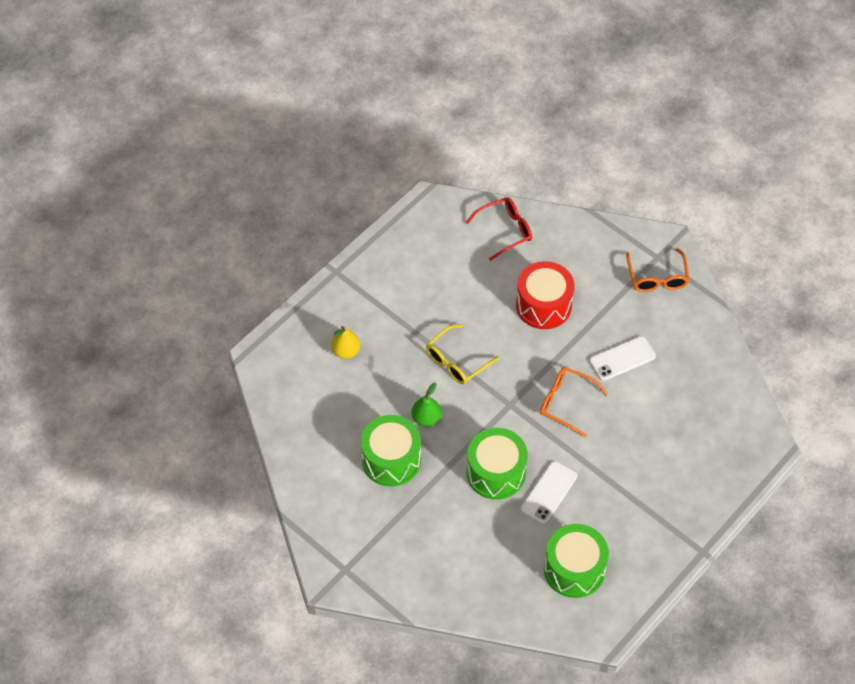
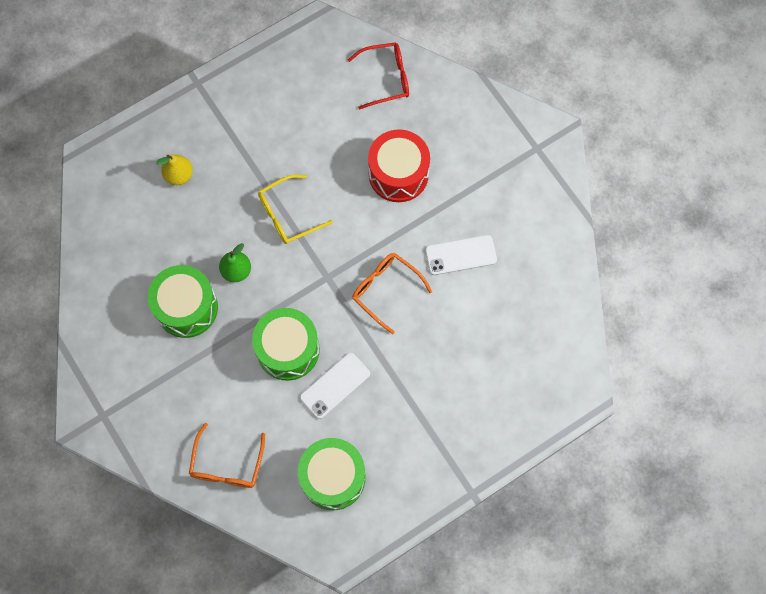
camera: 15 degrees right, 15 degrees up
(657, 278) = (528, 172): orange glasses -> orange glasses (227, 465)

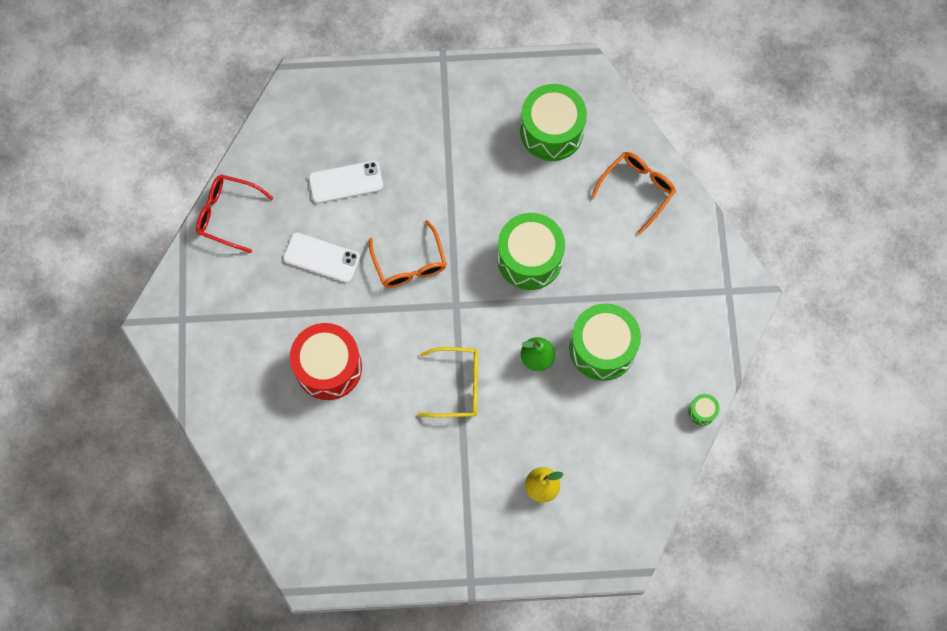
camera: 150 degrees left, 0 degrees up
(78, 300) = (702, 411): none -> green drum
(335, 385) = (506, 205): white phone -> white phone (346, 182)
(386, 78) = (277, 475): red glasses -> red glasses (227, 214)

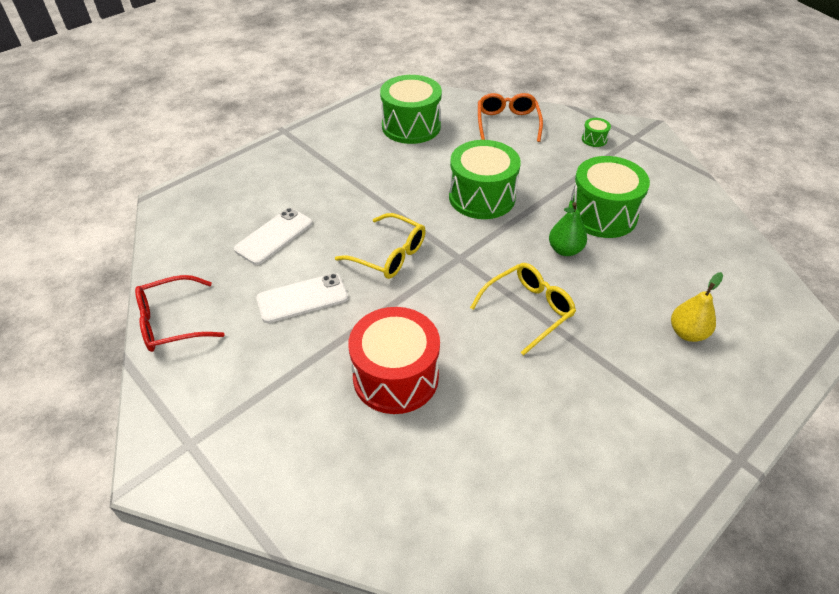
camera: 40 degrees left, 25 degrees down
(410, 263) = (389, 255): orange glasses -> yellow glasses
(702, 411) = (717, 206): green drum -> green drum (594, 139)

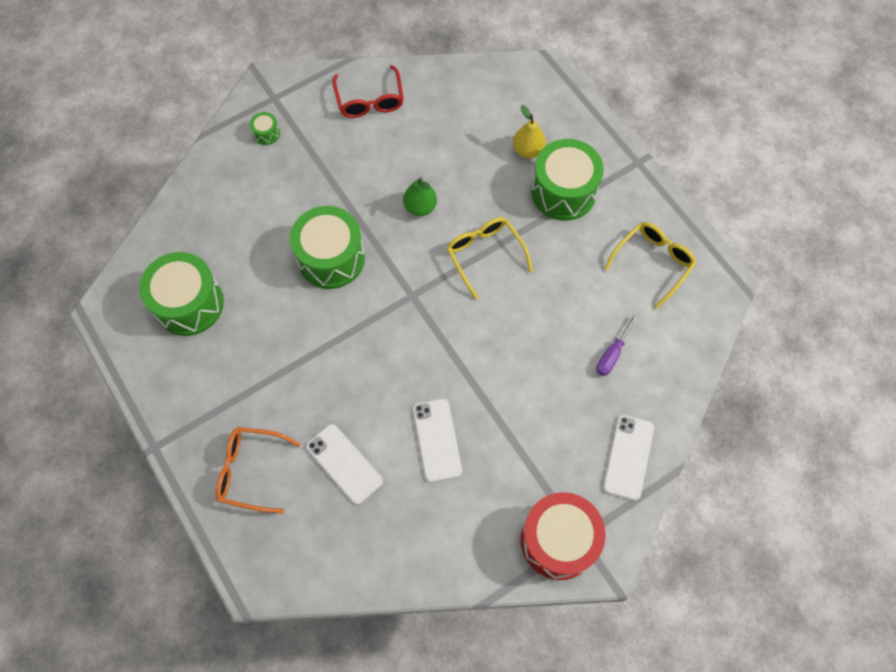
camera: 80 degrees left, 20 degrees up
(171, 322) = (445, 562): red glasses -> red glasses (370, 100)
(293, 487) = (628, 457): none -> white phone
(389, 255) = (395, 356): yellow glasses -> yellow glasses (653, 262)
(395, 377) = (538, 370): red drum -> red drum (558, 540)
(434, 455) = (612, 354): none -> purple screwdriver
(507, 123) = (213, 205): orange glasses -> orange glasses (250, 471)
(602, 214) = (381, 163): green drum -> green drum (563, 191)

